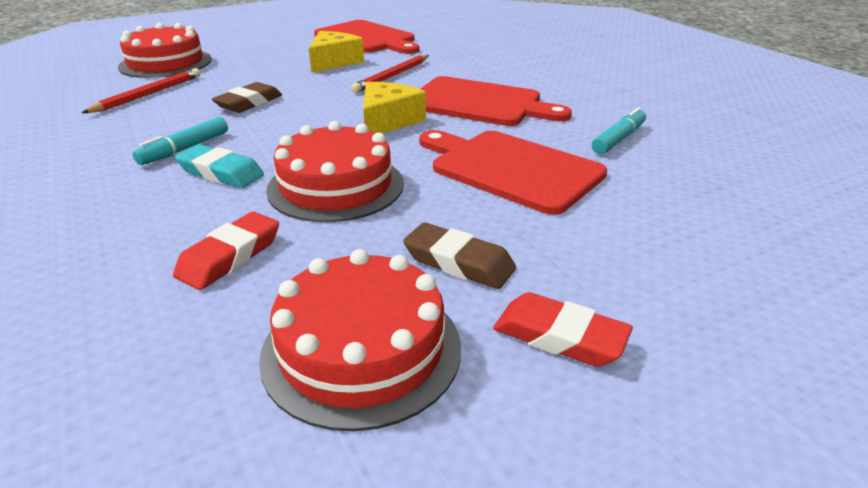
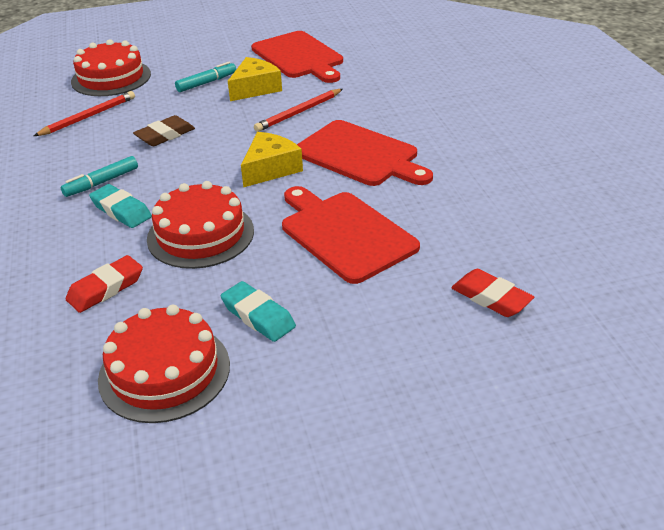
camera: 15 degrees right, 5 degrees up
(459, 262) = (258, 316): brown eraser -> turquoise eraser
(559, 337) = (295, 383): red eraser -> red eraser (491, 298)
(618, 139) = (457, 212): turquoise marker -> turquoise marker (206, 83)

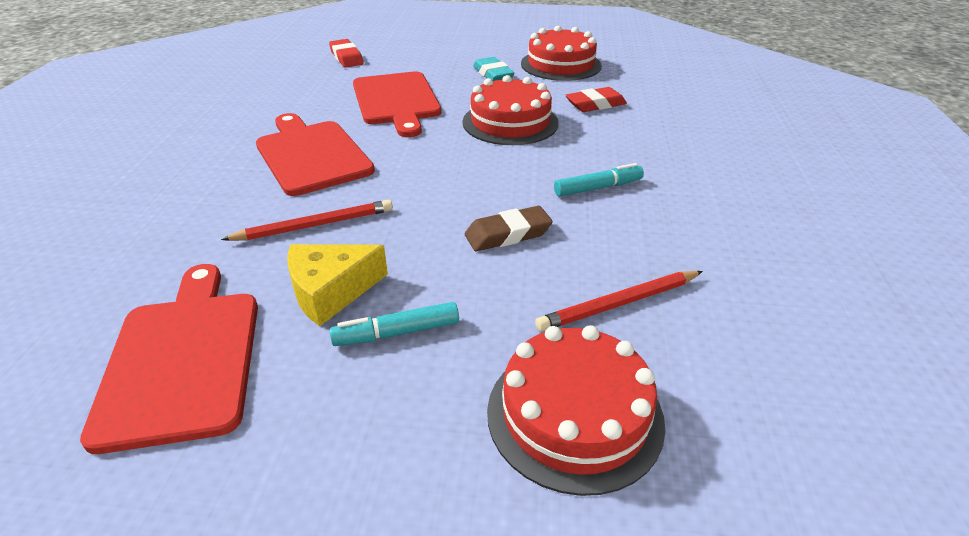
camera: 160 degrees left, 0 degrees up
(121, 210) = (578, 155): turquoise eraser -> none
(270, 169) = (411, 162): yellow cheese -> none

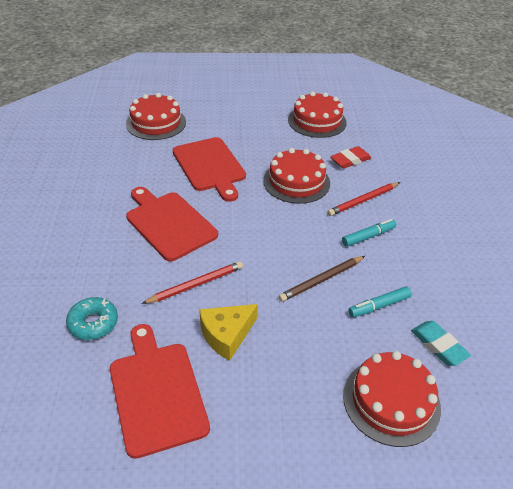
camera: 10 degrees left, 5 degrees up
(141, 259) = (93, 323): none -> turquoise donut
(346, 57) = (156, 123): red eraser -> red cake
(397, 333) = (277, 360): turquoise marker -> turquoise marker (379, 306)
(493, 74) = (271, 134): turquoise eraser -> turquoise eraser (438, 346)
(508, 234) = (321, 280): brown eraser -> brown pencil
(619, 303) = (400, 325): red pencil -> red pencil (363, 200)

